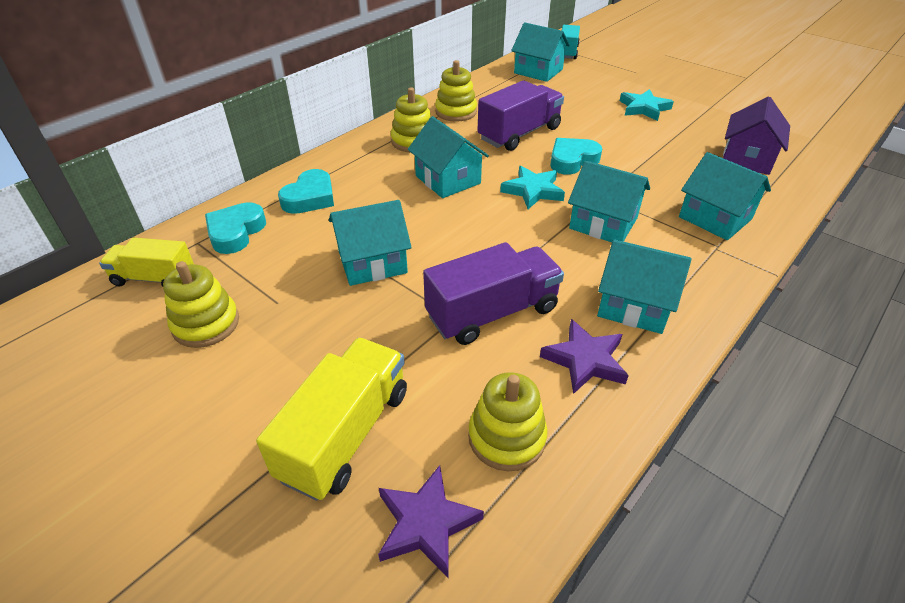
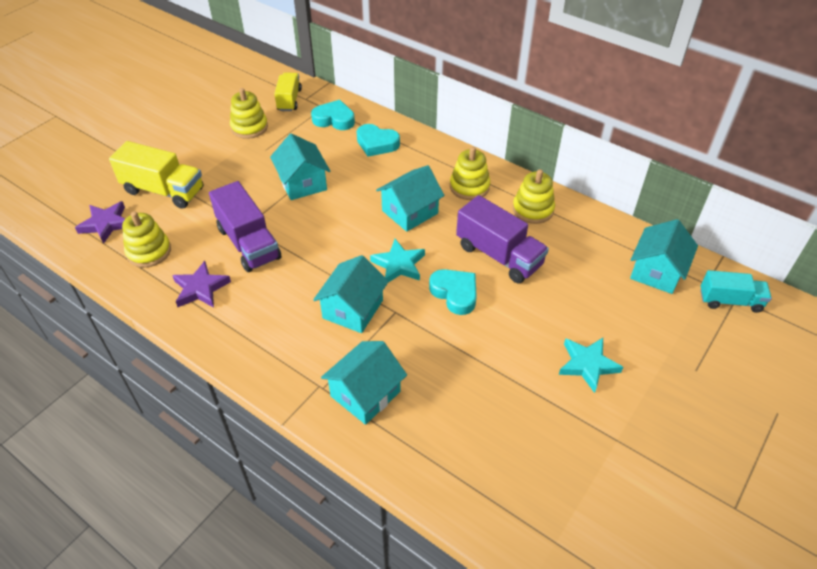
camera: 85 degrees right, 5 degrees up
(634, 305) = (250, 319): turquoise house -> none
(747, 158) = (486, 449): purple house -> none

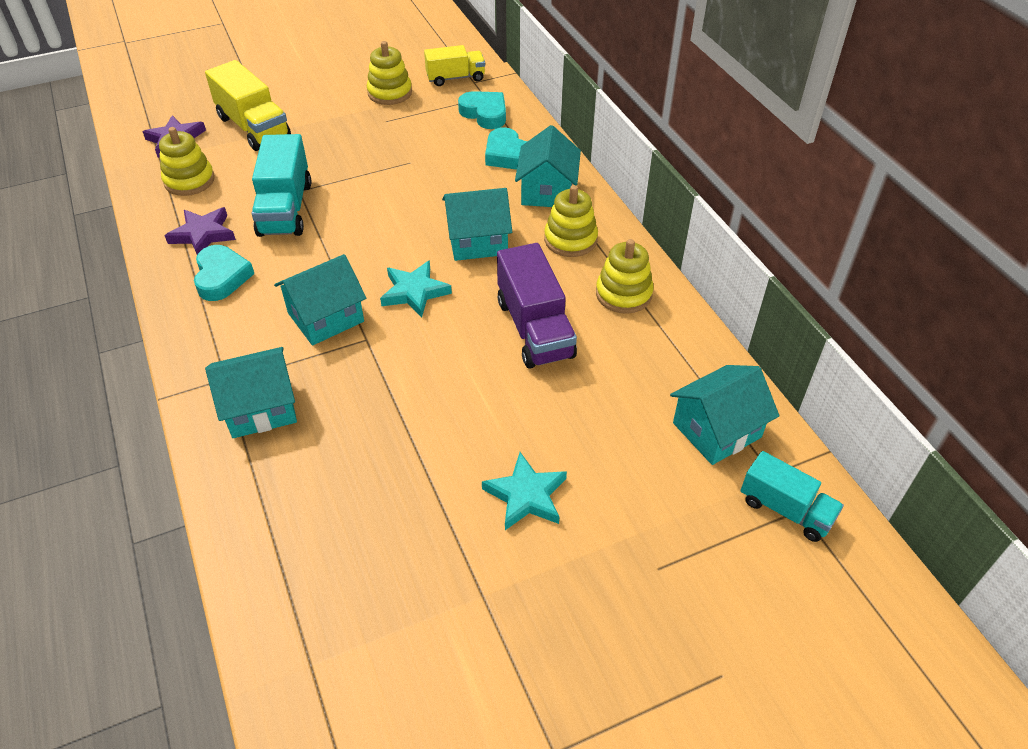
camera: 30 degrees right, 0 degrees up
(249, 243) = (285, 209): purple truck -> turquoise truck
(289, 100) = (455, 78): yellow truck -> yellow truck turned 45 degrees clockwise
(302, 183) = (392, 168): turquoise house -> turquoise house (547, 191)
(455, 293) = (447, 348): turquoise heart -> turquoise heart (222, 277)

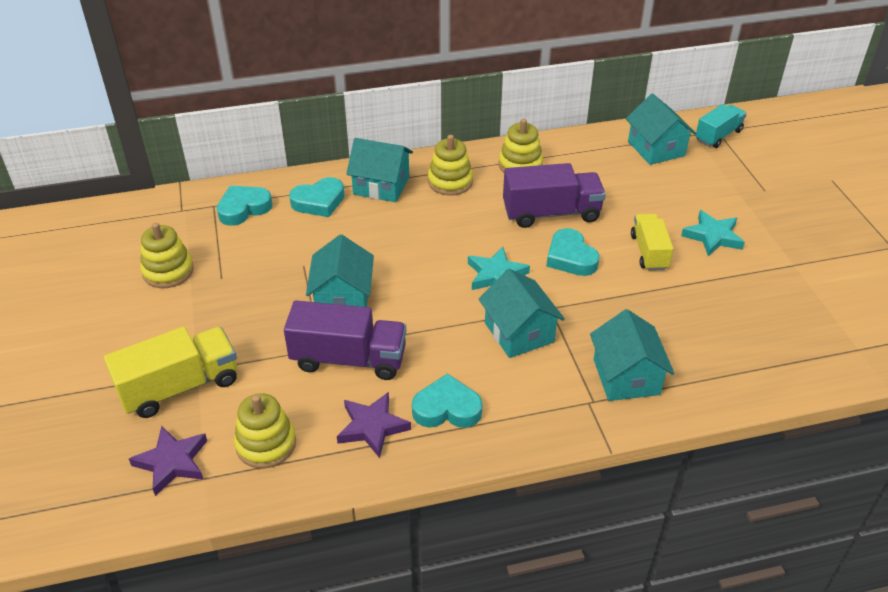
camera: 80 degrees left, 5 degrees down
(285, 209) = (349, 359): turquoise truck -> purple truck
(454, 351) = (570, 257): none -> turquoise heart
(455, 78) = (166, 222): yellow truck -> yellow truck (649, 252)
(477, 241) = (438, 232): turquoise house -> turquoise house (343, 298)

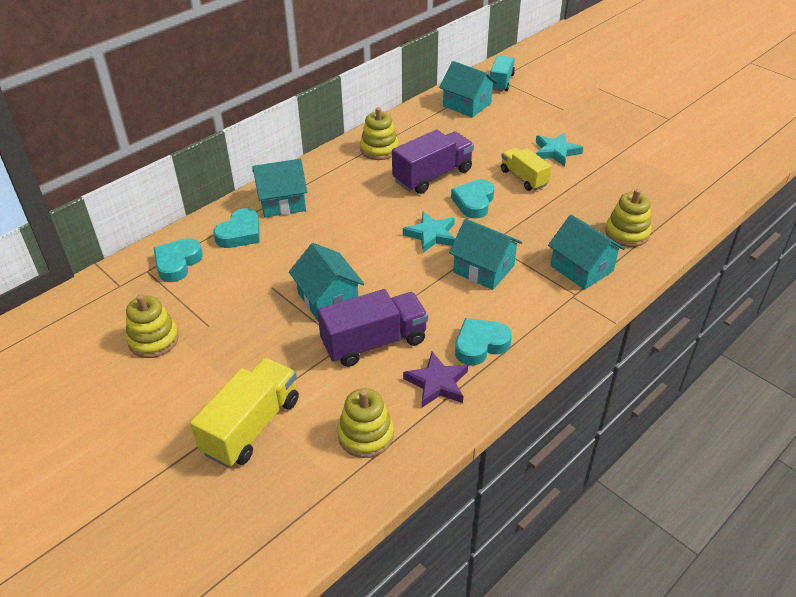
camera: 30 degrees left, 0 degrees up
(172, 462) = (300, 487): purple star -> none
(450, 182) = (335, 180): yellow stacking toy -> yellow stacking toy (627, 233)
(570, 257) = (474, 202): turquoise heart -> turquoise heart turned 75 degrees clockwise

